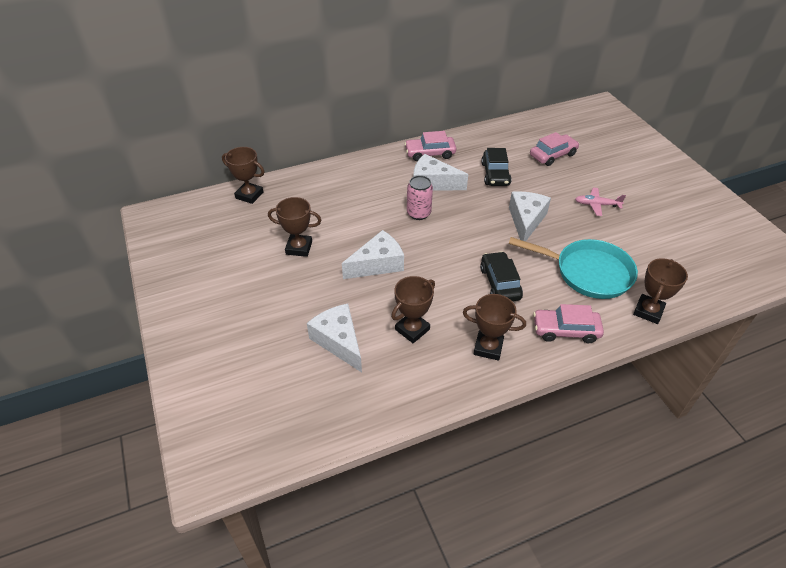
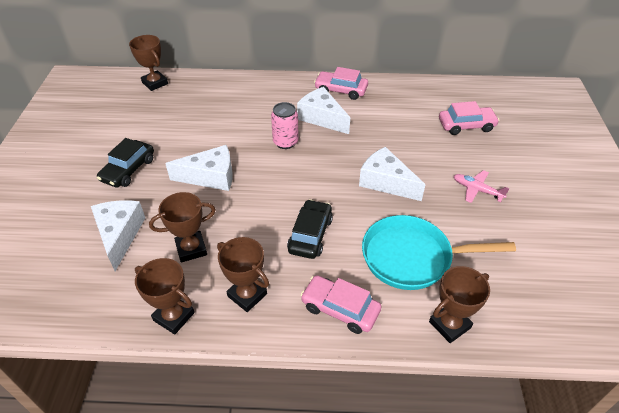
camera: 25 degrees right, 0 degrees up
(299, 248) = (156, 140): brown trophy -> brown trophy (174, 316)
(495, 174) = (390, 127): black car -> black car (128, 170)
(526, 221) = (386, 182): white cheese -> white cheese turned 90 degrees counterclockwise
(588, 272) = (412, 257): turquoise pan -> turquoise pan turned 135 degrees clockwise

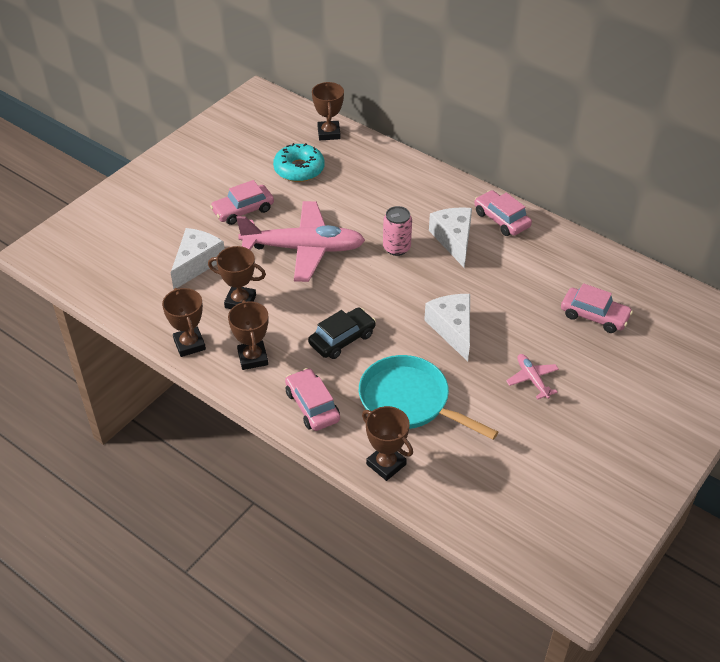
camera: 35 degrees right, 0 degrees up
(128, 170) = (243, 210): black car -> pink car
(152, 118) = (299, 169): none -> turquoise donut
(210, 177) = (304, 249): white cheese -> pink plane
(449, 325) = (386, 464): brown trophy -> brown trophy turned 45 degrees clockwise

